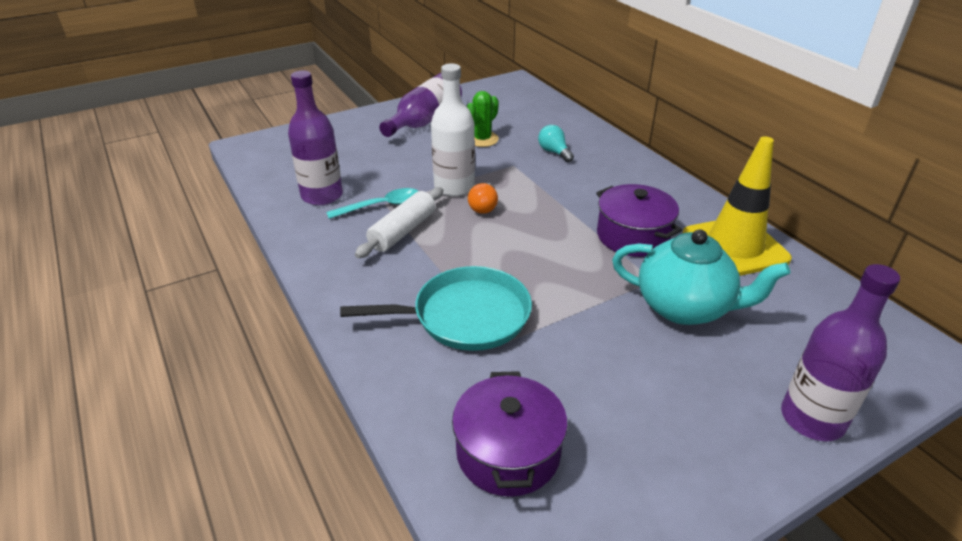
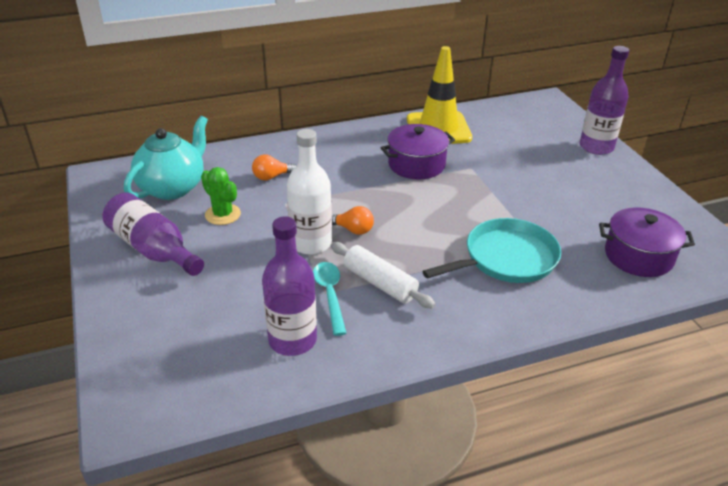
camera: 80 degrees left, 0 degrees up
(465, 316) = (506, 258): turquoise pan -> turquoise pan turned 60 degrees clockwise
(554, 152) = (271, 177): turquoise light bulb -> orange light bulb
(685, 307) = (502, 162): turquoise teapot -> turquoise teapot (173, 187)

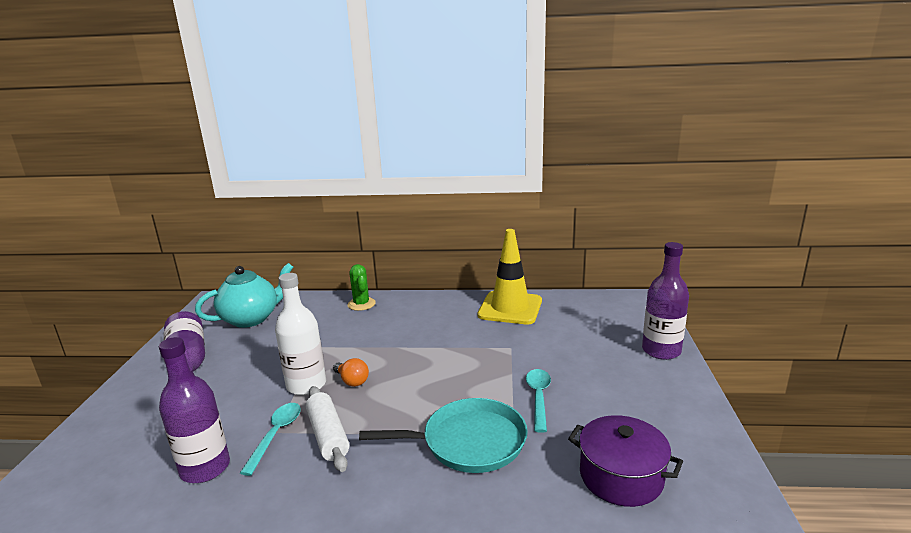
camera: 25 degrees right, 15 degrees down
(223, 214) = (264, 346): green cactus -> green cactus (361, 304)
(271, 177) = (331, 324): orange light bulb -> none
(416, 164) = (461, 335): purple pot -> none
(531, 208) = (538, 397): none -> turquoise spoon

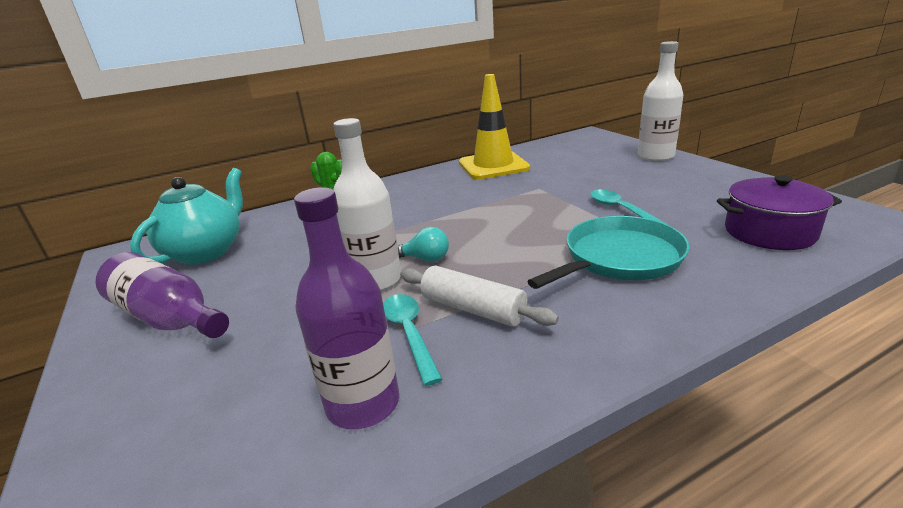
camera: 30 degrees left, 5 degrees up
(352, 381) = (425, 259): orange light bulb -> turquoise light bulb
(661, 351) = (655, 156): purple bottle -> white bottle

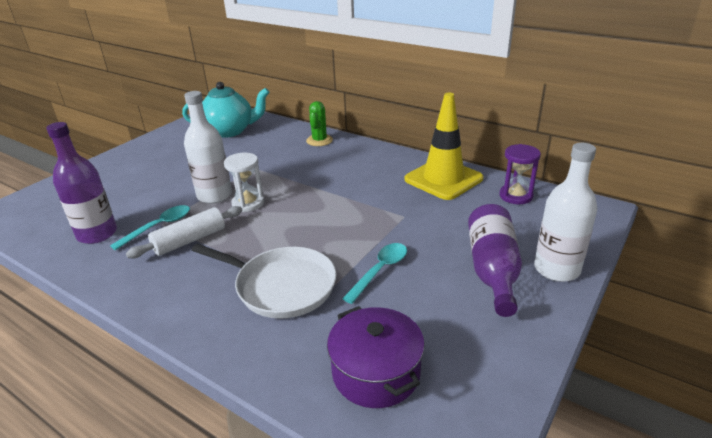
camera: 60 degrees right, 5 degrees up
(169, 318) = (159, 154): purple bottle -> purple bottle (492, 270)
(425, 259) = (248, 203): turquoise light bulb -> white hourglass
(473, 309) = (190, 240): white rolling pin -> white rolling pin turned 45 degrees clockwise
(548, 149) = (516, 196): none -> purple hourglass
(619, 258) = (281, 286): turquoise pan -> white pan

